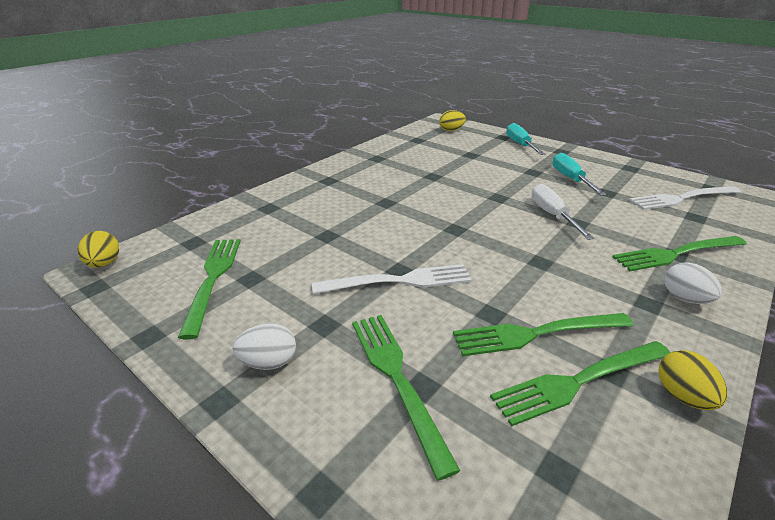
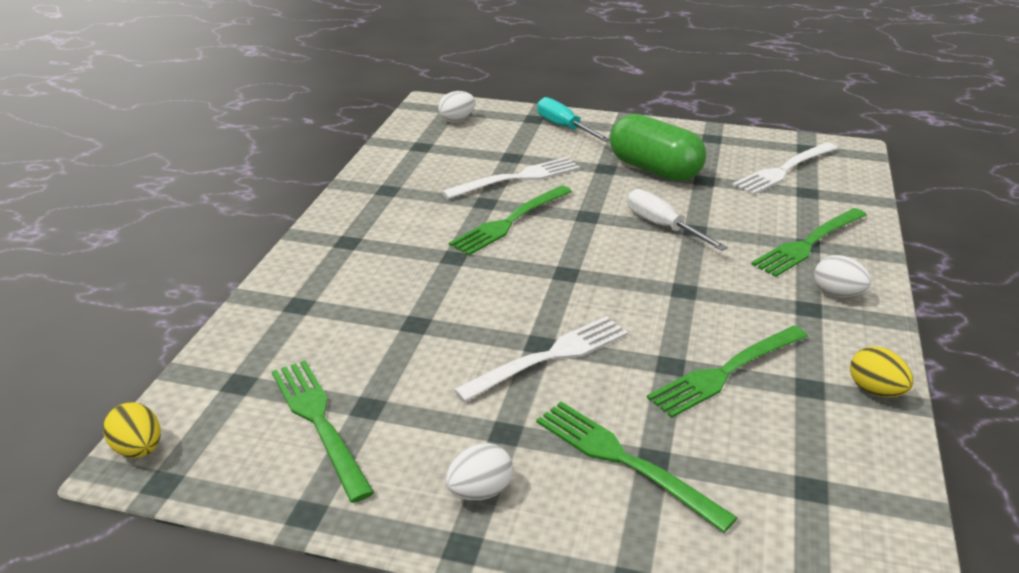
camera: 25 degrees left, 0 degrees up
(451, 130) = (457, 120): yellow egg -> white egg
(465, 167) = (517, 178): none -> white fork
(570, 179) = (654, 169): turquoise screwdriver -> green capsule
(578, 382) = (787, 407): green fork -> green fork (509, 222)

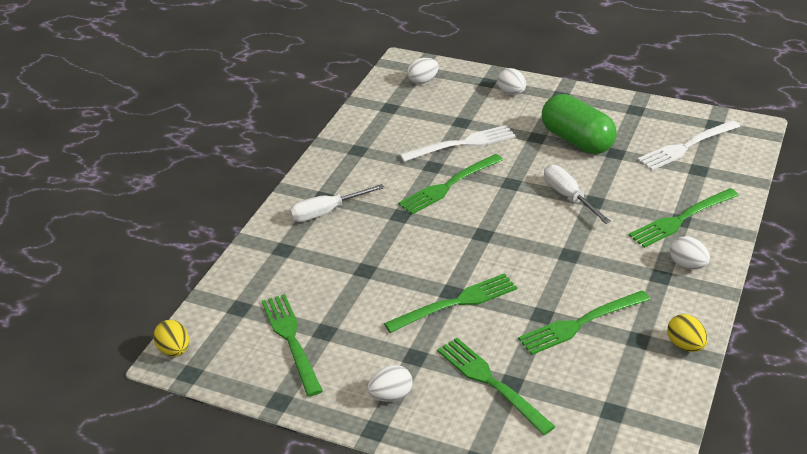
camera: 10 degrees right, 5 degrees up
(354, 258) = (326, 212): none -> white screwdriver
(550, 357) = (456, 303): white fork -> green fork
(564, 127) = (511, 93): turquoise screwdriver -> white egg

